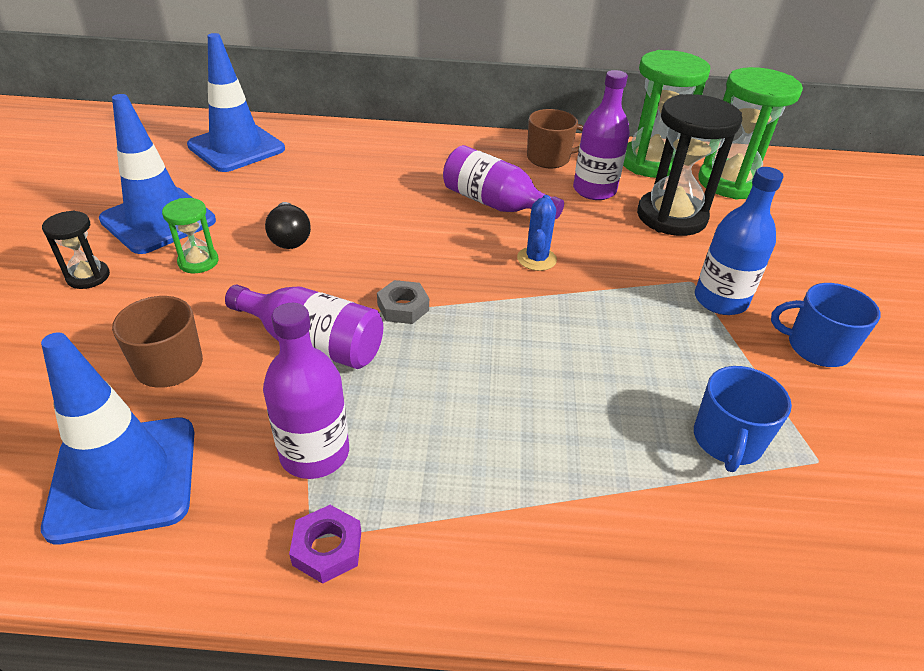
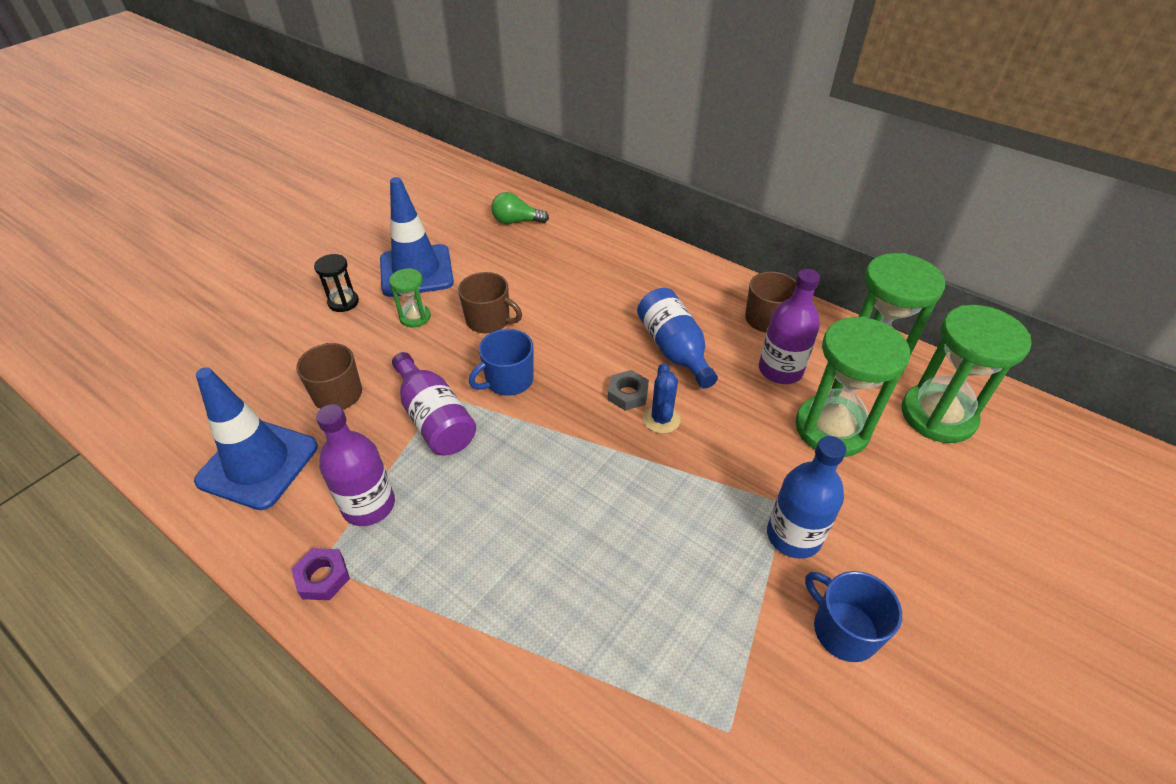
camera: 35 degrees right, 5 degrees up
(236, 147) = (516, 221): blue traffic cone -> green light bulb
(289, 238) = (489, 320): black light bulb -> brown mug
(403, 307) = (518, 417): grey nut -> grey nut (627, 394)
(494, 204) = (674, 350): purple bottle -> blue bottle
(536, 259) = (661, 419): blue cactus -> blue cactus turned 45 degrees counterclockwise
(671, 217) = (832, 428): black hourglass -> green hourglass
(727, 441) = (664, 666): blue mug -> blue mug (508, 380)

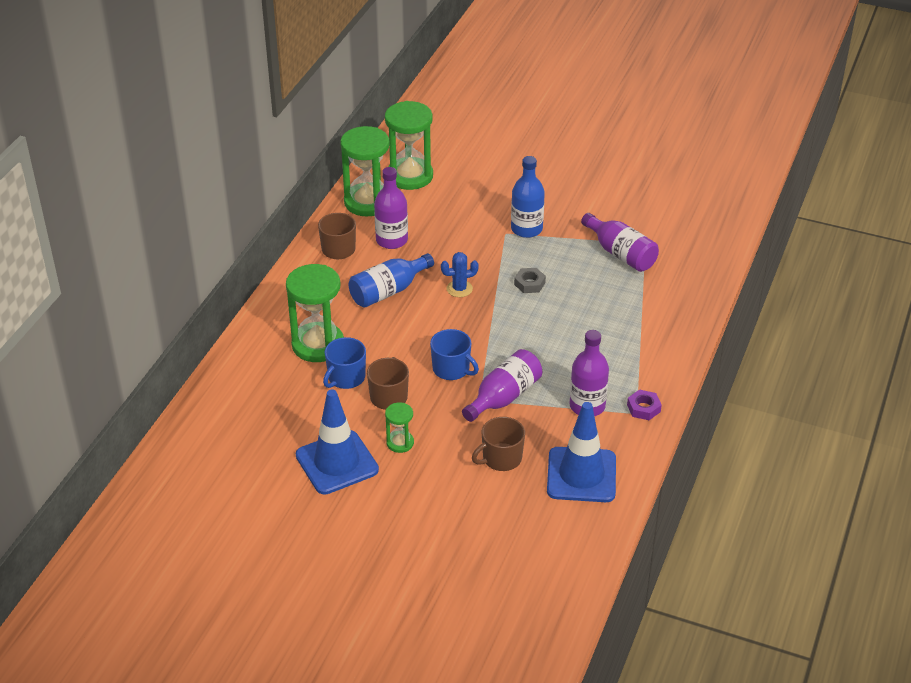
camera: 105 degrees left, 5 degrees down
(343, 302) = (396, 497): black hourglass -> none
(516, 221) = (239, 415): green light bulb -> none
(627, 394) = (442, 307): grey nut -> grey nut (529, 283)
(704, 672) = (620, 253): none -> purple bottle
(832, 428) = (438, 217): green hourglass -> green hourglass (318, 345)
(843, 629) = (575, 211): blue mug -> blue mug (346, 378)

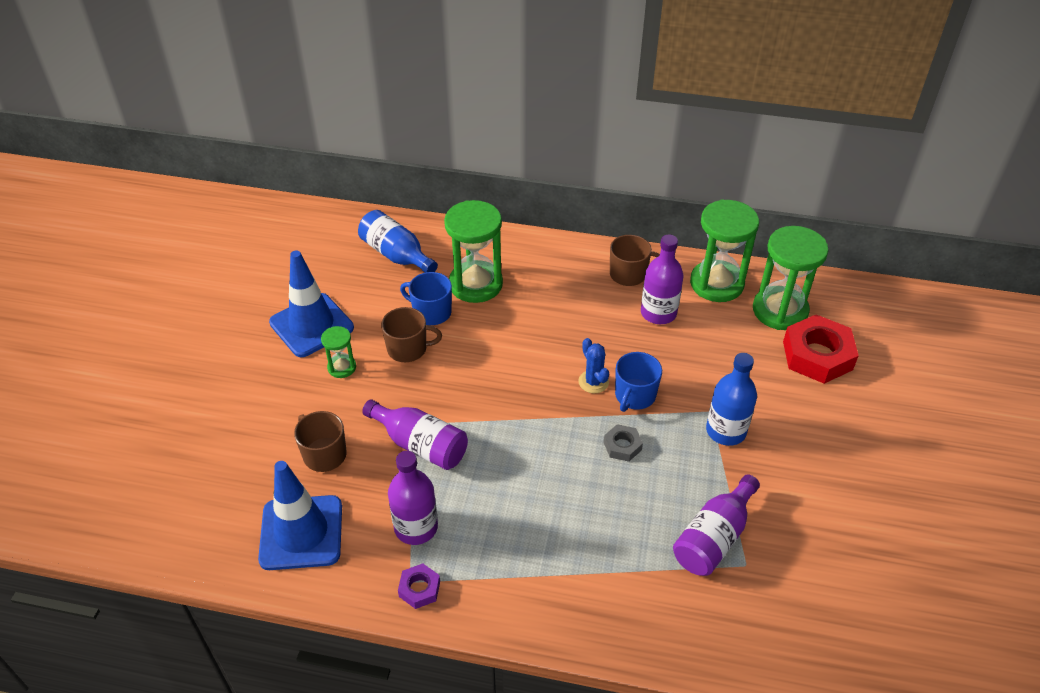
camera: 80 degrees right, 5 degrees up
(388, 291) = (572, 323): blue bottle -> blue bottle (396, 255)
(452, 369) = (458, 393): blue mug -> blue mug (634, 396)
(463, 169) = (817, 355): none -> red nut

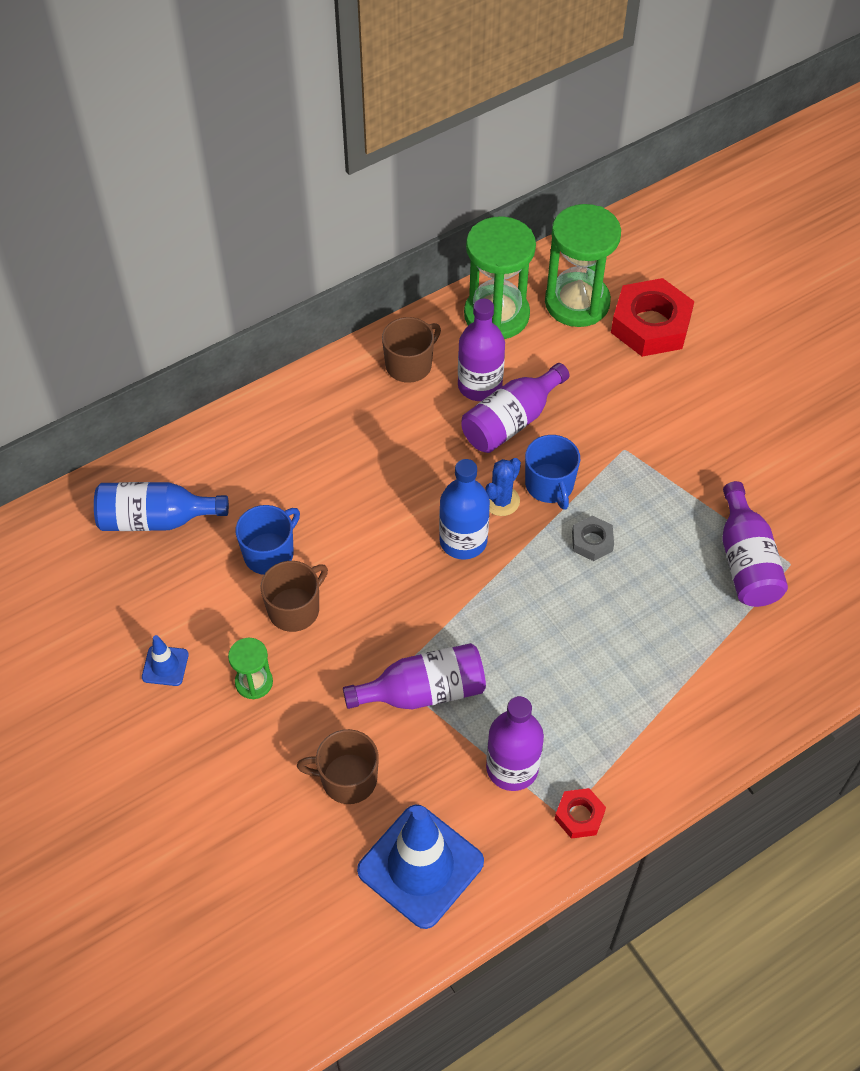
camera: 45 degrees left, 10 degrees up
(311, 325) = (165, 666): blue traffic cone -> blue traffic cone, size x0.45
(419, 589) = (579, 816): purple nut -> red nut
(431, 312) = (270, 553): blue mug -> blue mug turned 150 degrees clockwise
(476, 284) = (277, 488): green hourglass -> none
(593, 382) = (501, 501): blue cactus -> blue cactus turned 75 degrees counterclockwise
(654, 345) = (511, 421): none -> purple bottle
(726, 431) = (655, 457): blue bottle -> blue bottle (463, 541)

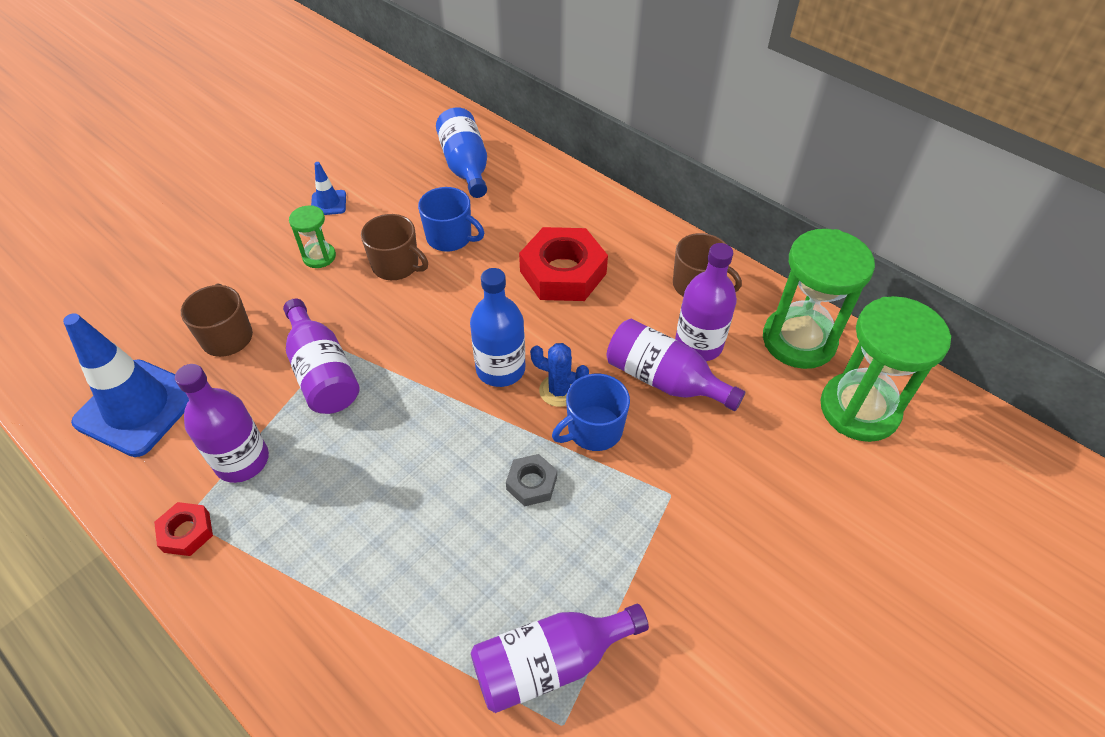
camera: 75 degrees right, 5 degrees down
(650, 325) = (870, 491): red nut -> red nut (563, 272)

